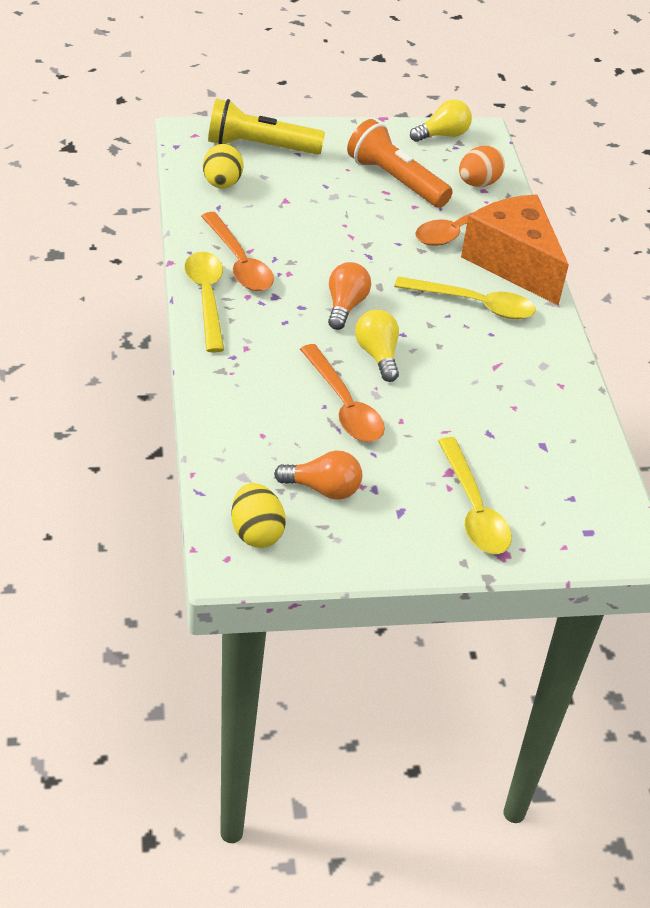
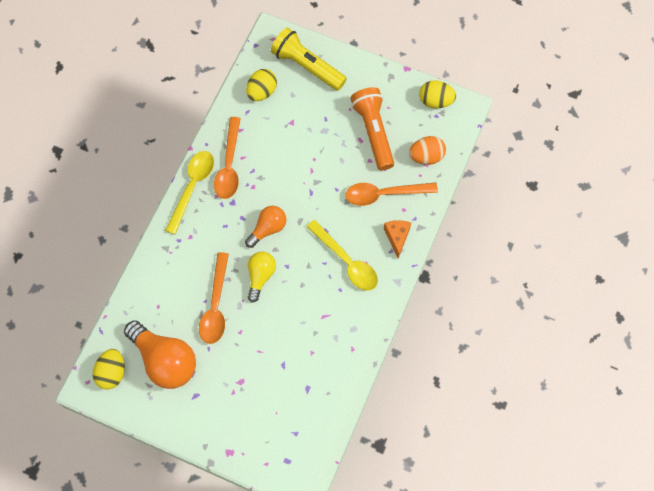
camera: 35 degrees right, 25 degrees up
(323, 489) = (165, 360): orange light bulb -> orange light bulb, size x1.72
(442, 135) = (435, 101): yellow light bulb -> yellow egg
(473, 509) = (235, 414): yellow spoon -> none
(513, 263) = (397, 237): orange cheese -> orange cheese, size x0.46

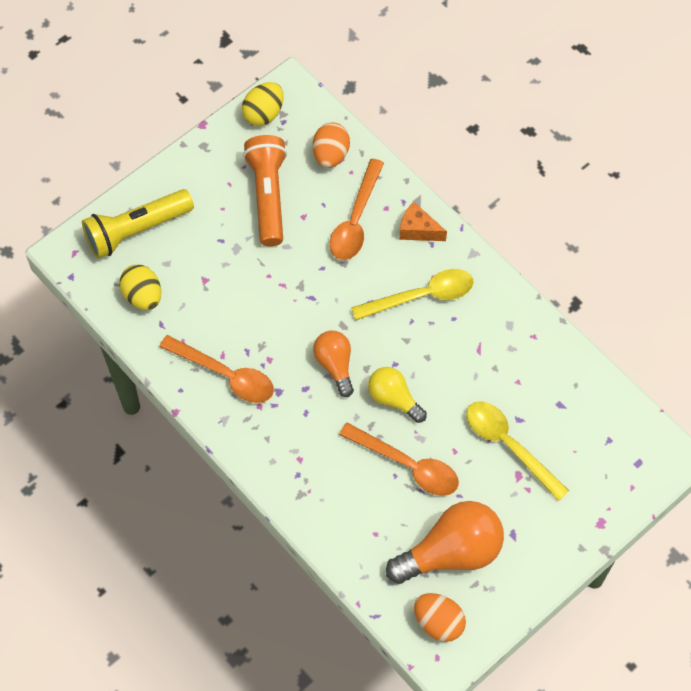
camera: 65 degrees left, 5 degrees down
(112, 372) = (438, 622): yellow egg -> orange egg
(192, 187) = (232, 430): yellow spoon -> yellow spoon (509, 445)
(373, 132) = (268, 196): orange flashlight -> orange flashlight turned 75 degrees clockwise

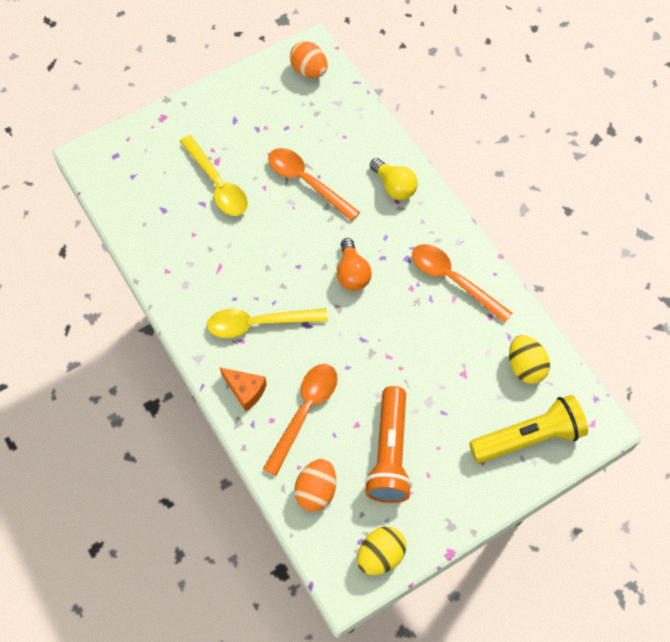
camera: 170 degrees left, 0 degrees up
(393, 399) = (306, 236): yellow light bulb -> yellow light bulb (394, 186)
(451, 552) = (287, 115): orange light bulb -> none

